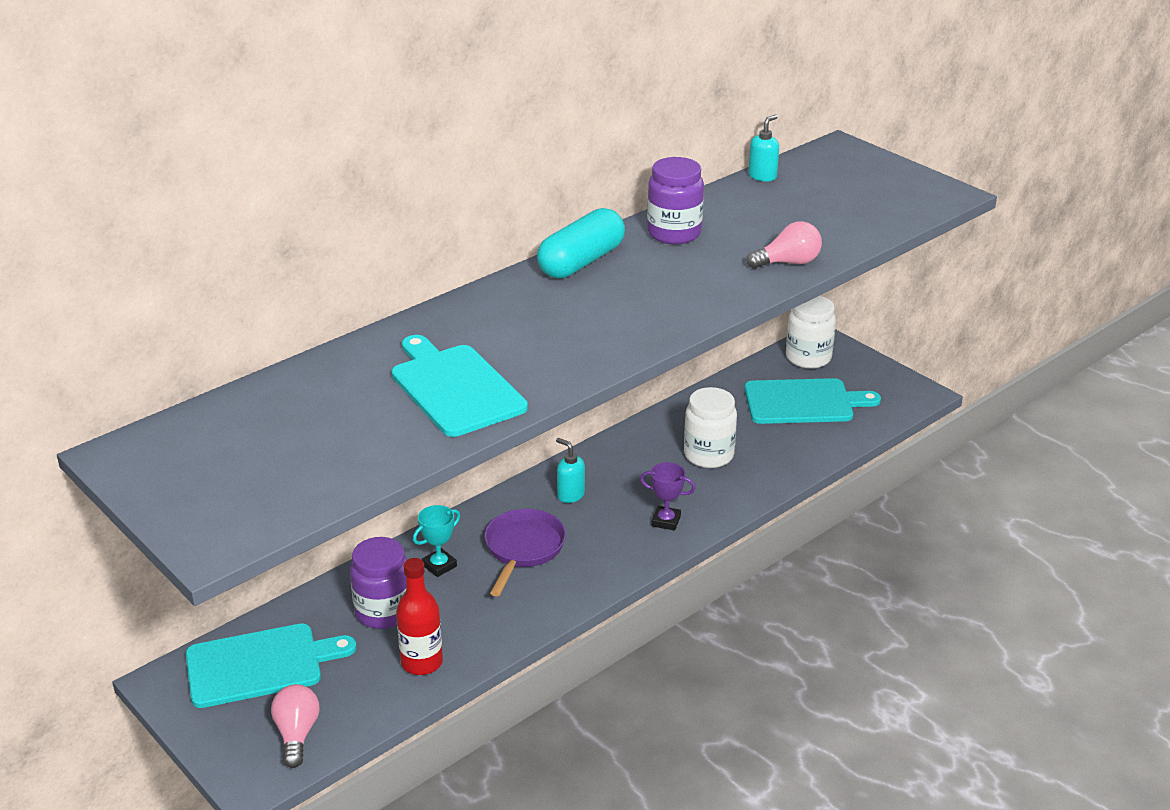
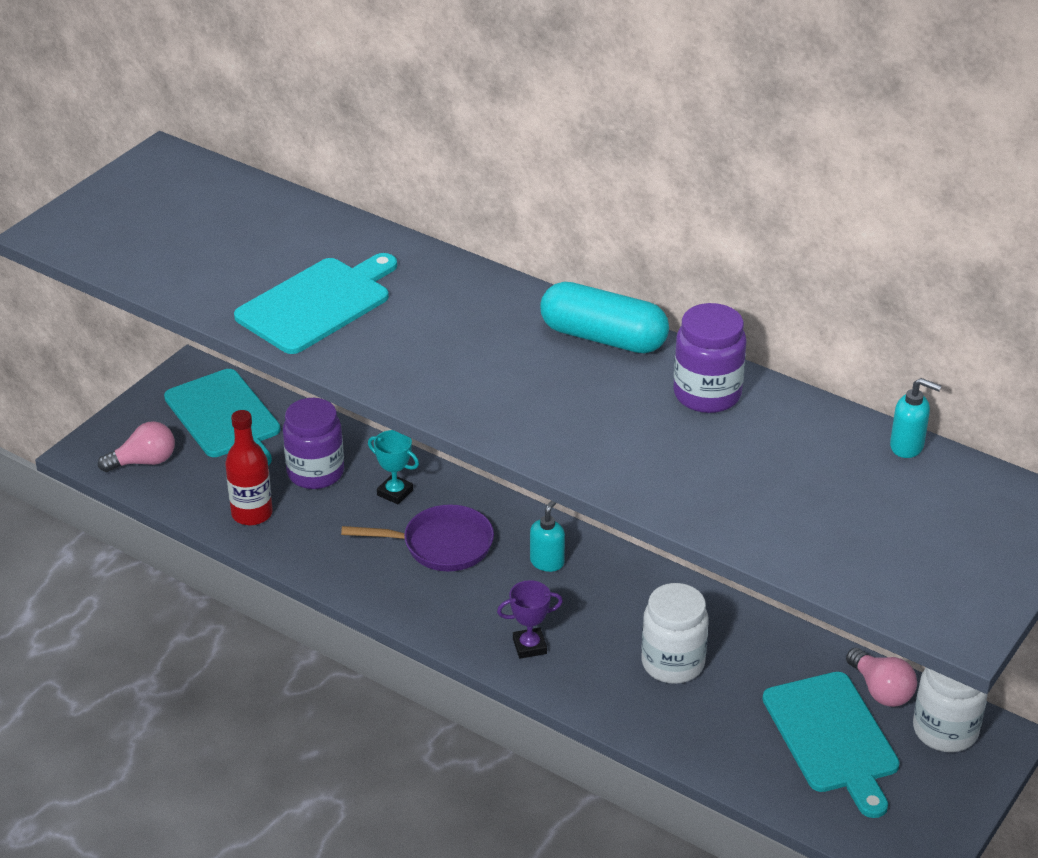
camera: 75 degrees right, 5 degrees up
(666, 521) = (529, 646): purple trophy -> purple trophy turned 75 degrees clockwise
(788, 263) = (678, 494): pink light bulb -> pink light bulb (881, 690)

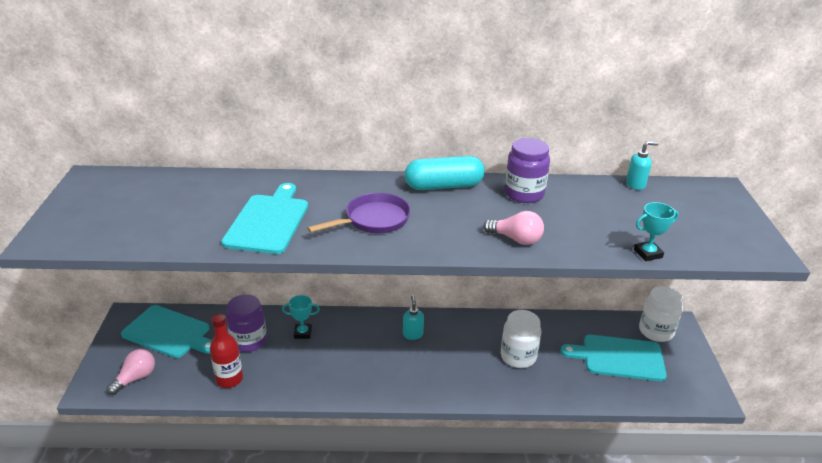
camera: 35 degrees left, 5 degrees down
(441, 545) = (351, 349): purple pan -> purple pan (373, 220)
(529, 646) = (444, 381): purple trophy -> none
(772, 551) = (648, 253): none -> turquoise trophy
(832, 738) = (619, 357): turquoise cutting board -> turquoise cutting board turned 150 degrees clockwise
(881, 690) = (614, 326): pink light bulb -> pink light bulb (516, 239)

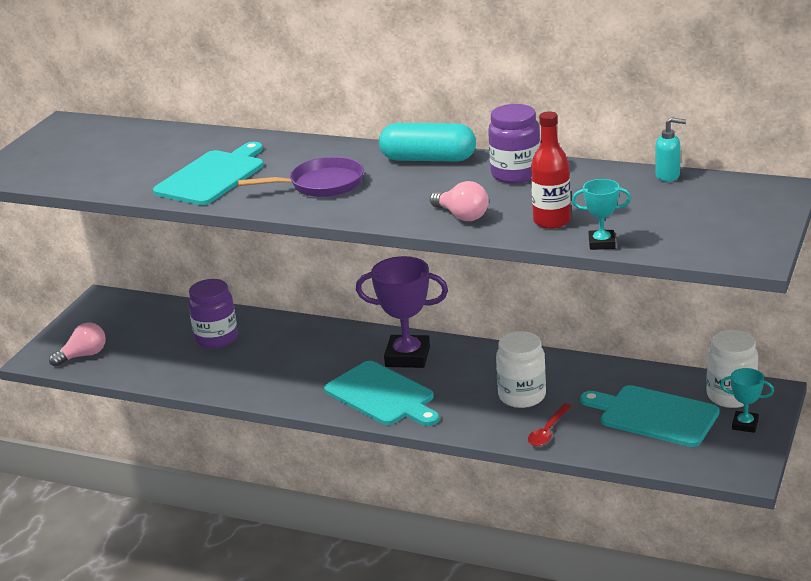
camera: 25 degrees right, 5 degrees down
(169, 333) = (136, 319): turquoise cutting board -> turquoise cutting board (382, 395)
(229, 379) = (177, 370): red bottle -> red bottle (551, 221)
(302, 333) = (280, 339): turquoise trophy -> turquoise trophy (745, 425)
(412, 334) = (407, 357): turquoise soap dispenser -> purple trophy
(557, 386) = (548, 431): none -> red spoon

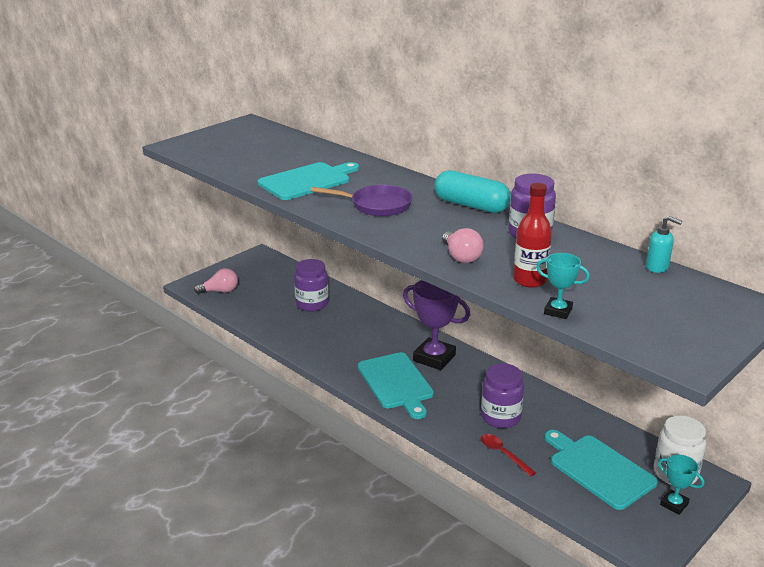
camera: 20 degrees right, 0 degrees up
(522, 396) = (500, 417): white jar -> purple jar
(548, 431) = (503, 454): red spoon -> red spoon turned 90 degrees clockwise

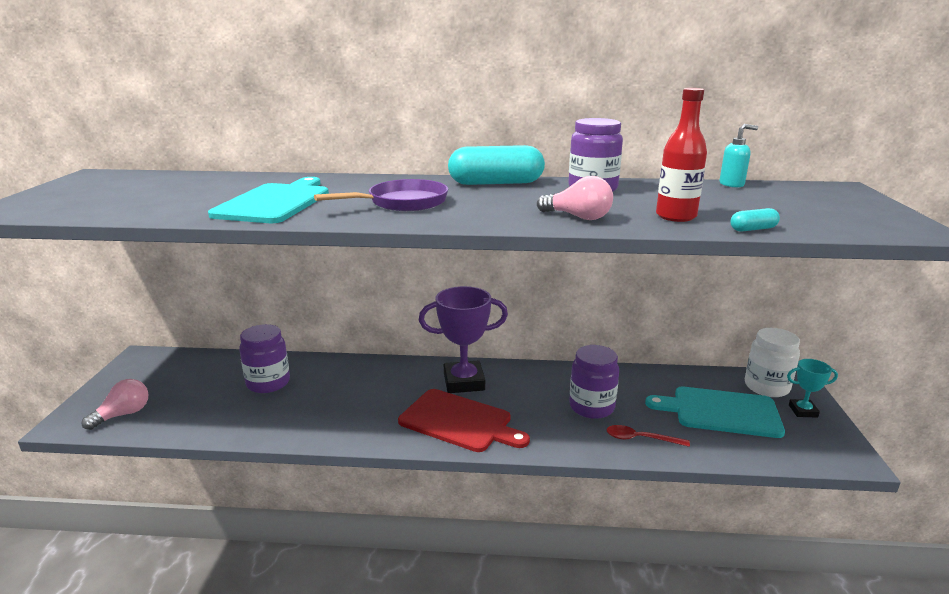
camera: 40 degrees left, 5 degrees down
(396, 383) = (459, 421): turquoise cutting board -> red cutting board
(558, 311) = (753, 229): turquoise trophy -> turquoise capsule

